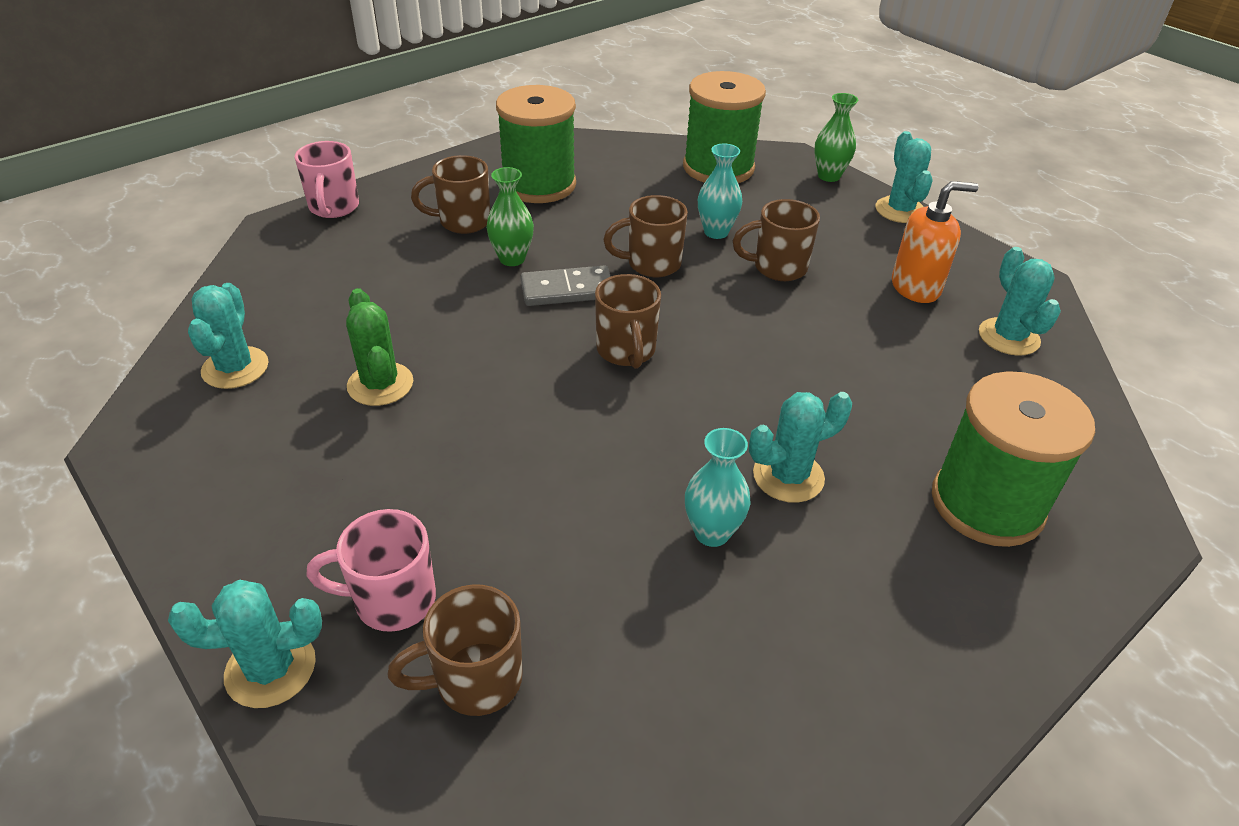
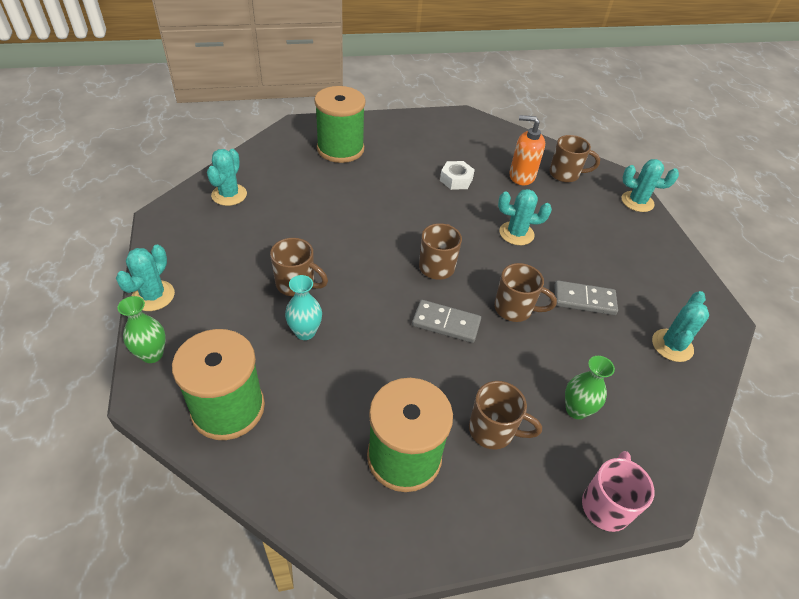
camera: 155 degrees left, 5 degrees up
(380, 384) = (584, 300): green cactus -> grey domino
(391, 600) = (591, 205): pink mug -> none
(512, 259) = (470, 368): green vase -> green vase (576, 410)
(651, 264) = (375, 322): brown mug -> brown mug (515, 309)
(712, 532) = (456, 180): turquoise vase -> white nut
(788, 476) = (408, 185): turquoise cactus -> turquoise cactus (516, 233)
(916, 287) = (233, 238): orange soap dispenser -> orange soap dispenser (521, 176)

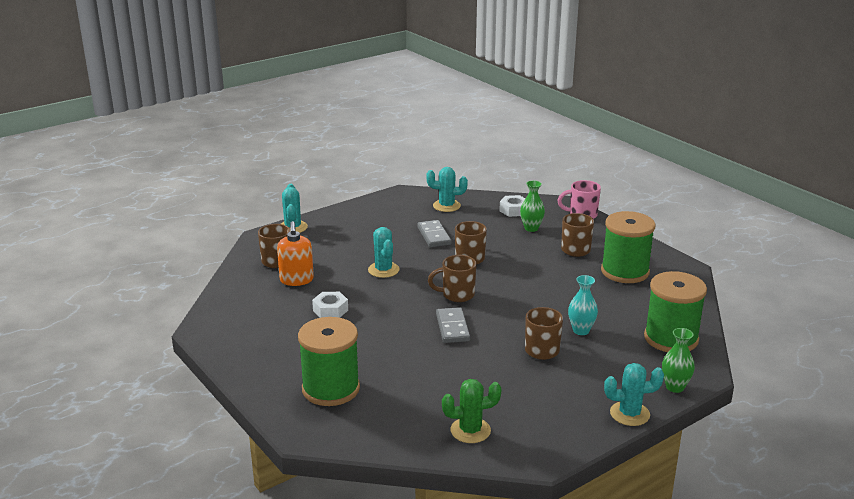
camera: 110 degrees left, 20 degrees down
(229, 195) = (470, 430): turquoise cactus -> green cactus
(446, 323) = (510, 279): grey domino -> grey domino (452, 327)
(642, 417) = (514, 210): none -> white nut

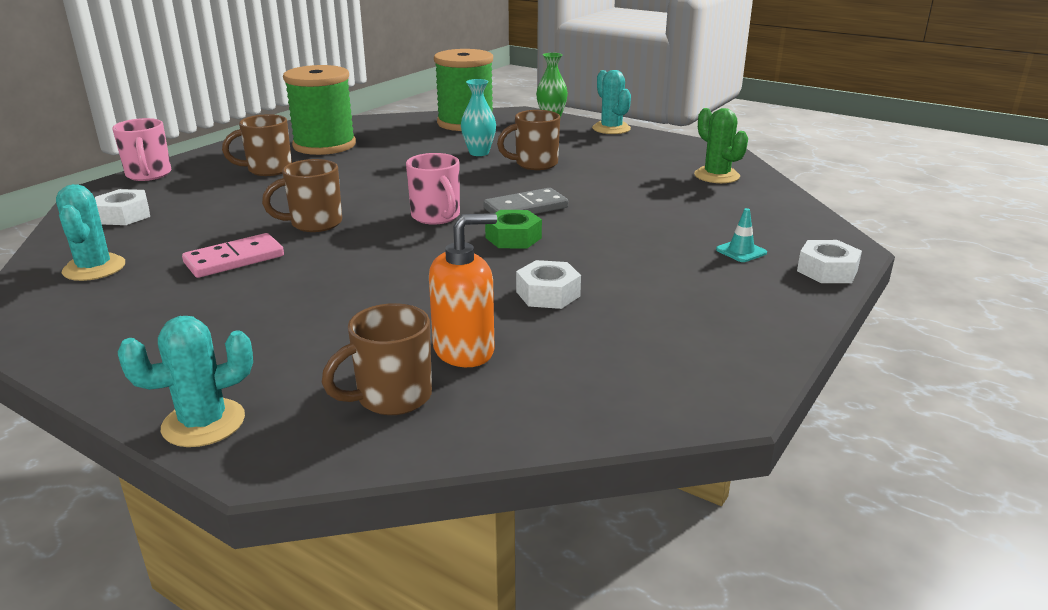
camera: 110 degrees left, 0 degrees up
(281, 411) = (827, 271): none -> white nut
(331, 389) = (741, 251): green spool -> turquoise traffic cone
(383, 270) = (383, 278): turquoise cactus -> none
(408, 314) = (513, 238): none -> green nut
(434, 236) = (234, 259): grey domino -> pink domino
(457, 295) = (436, 217): brown mug -> pink mug
(531, 228) = (198, 198): green vase -> none

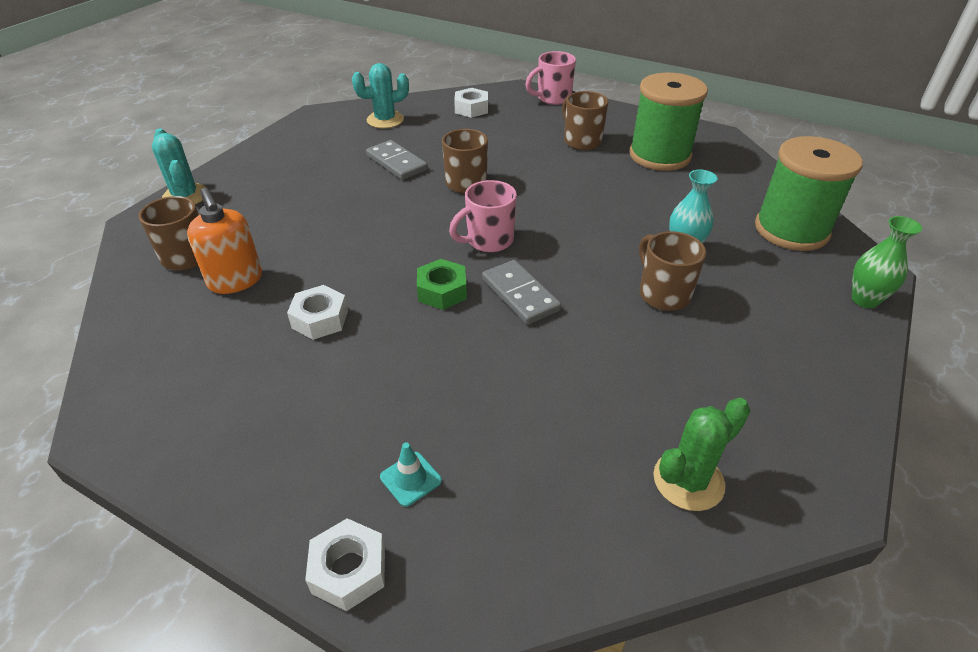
camera: 85 degrees right, 15 degrees up
(234, 259) = (397, 163): pink domino -> grey domino
(611, 129) = (858, 362): turquoise cactus -> none

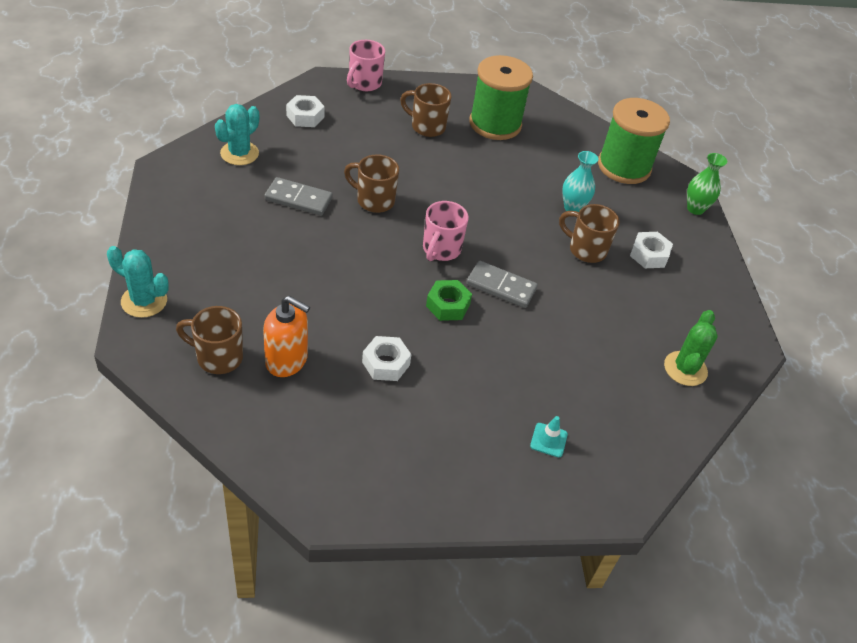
camera: 40 degrees left, 5 degrees up
(349, 570) = (564, 504): white nut -> white nut (649, 255)

